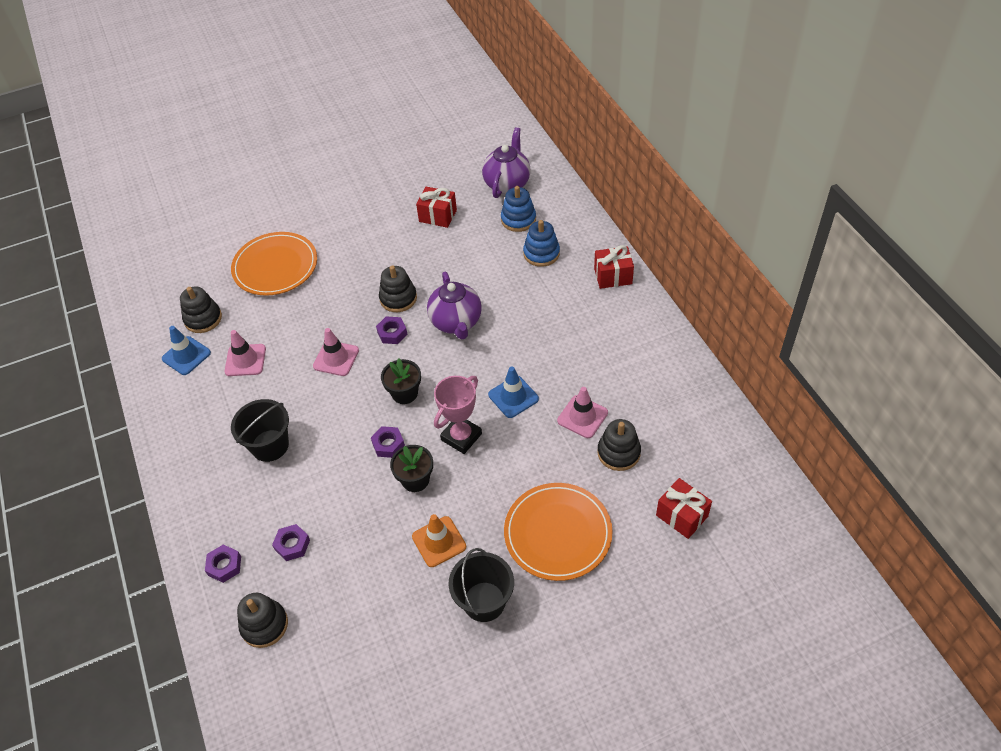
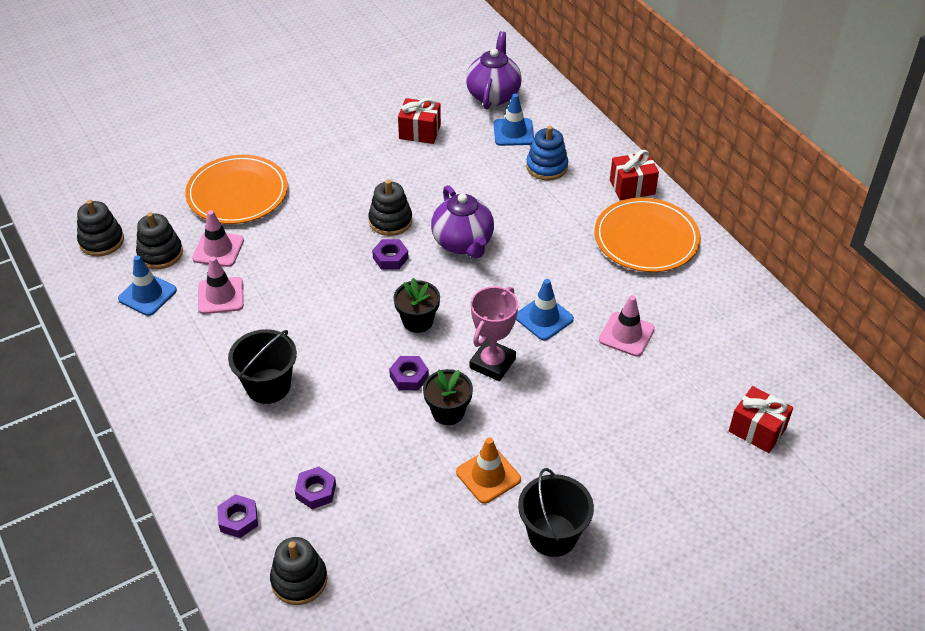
camera: 10 degrees left, 5 degrees down
(336, 358) = (329, 288): pink traffic cone -> pink traffic cone (218, 249)
(518, 219) = (513, 132): blue stacking toy -> blue traffic cone
(558, 533) = (622, 457): orange plate -> orange plate (646, 239)
(618, 453) = (674, 369): black stacking toy -> black stacking toy (101, 241)

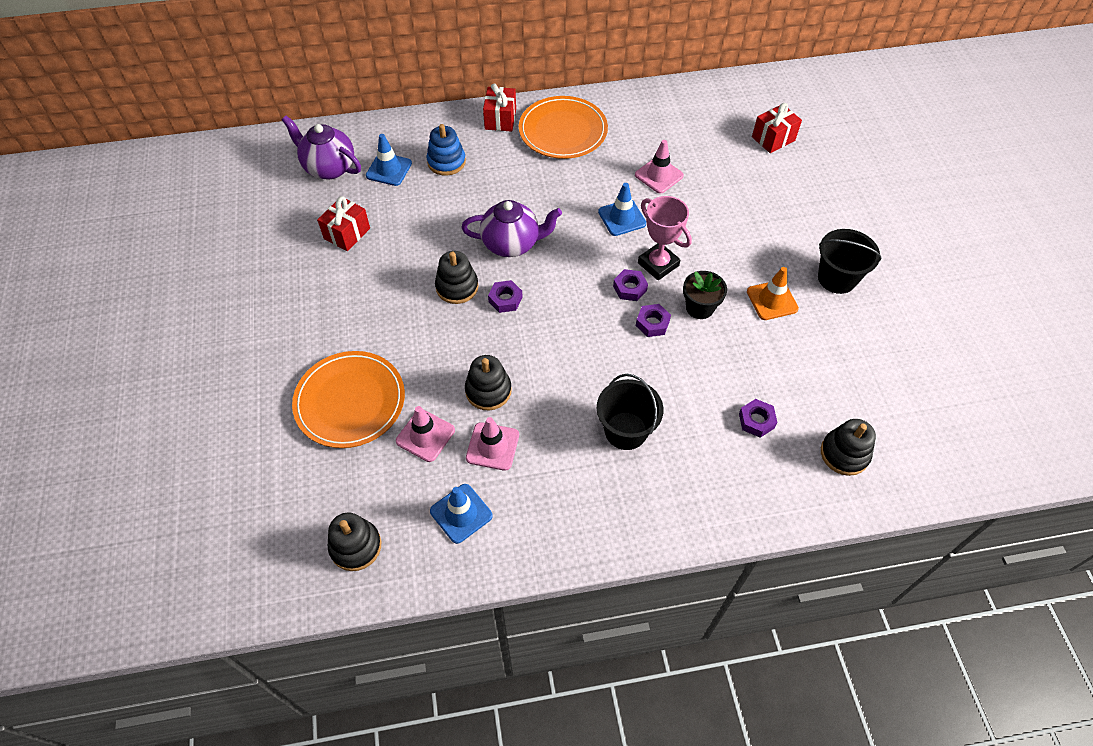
camera: 70 degrees left, 10 degrees up
(160, 253) = (405, 490): black stacking toy -> black stacking toy (488, 390)
(238, 519) = (772, 486): purple nut -> purple nut (630, 288)
(417, 321) = (591, 300): black flower pot -> none

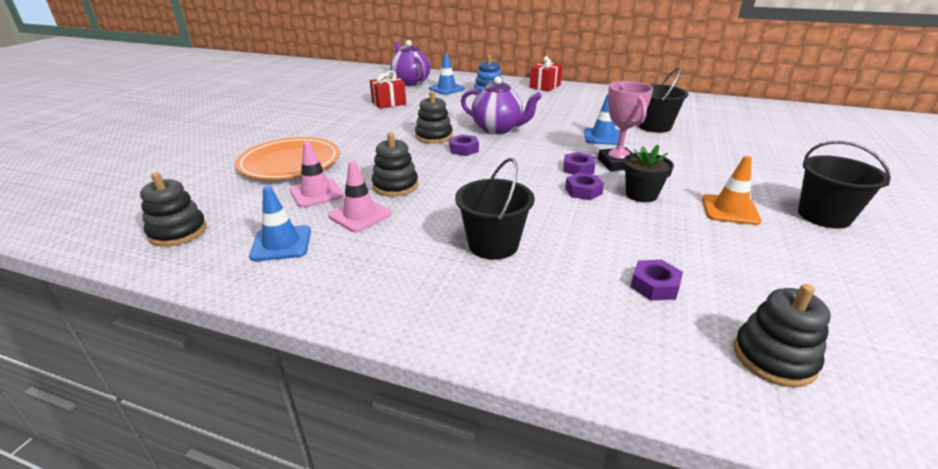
camera: 30 degrees right, 25 degrees down
(563, 131) = (588, 97): orange plate -> none
(659, 175) = (654, 126): pink traffic cone -> black bucket
(773, 139) = (783, 131): red gift -> none

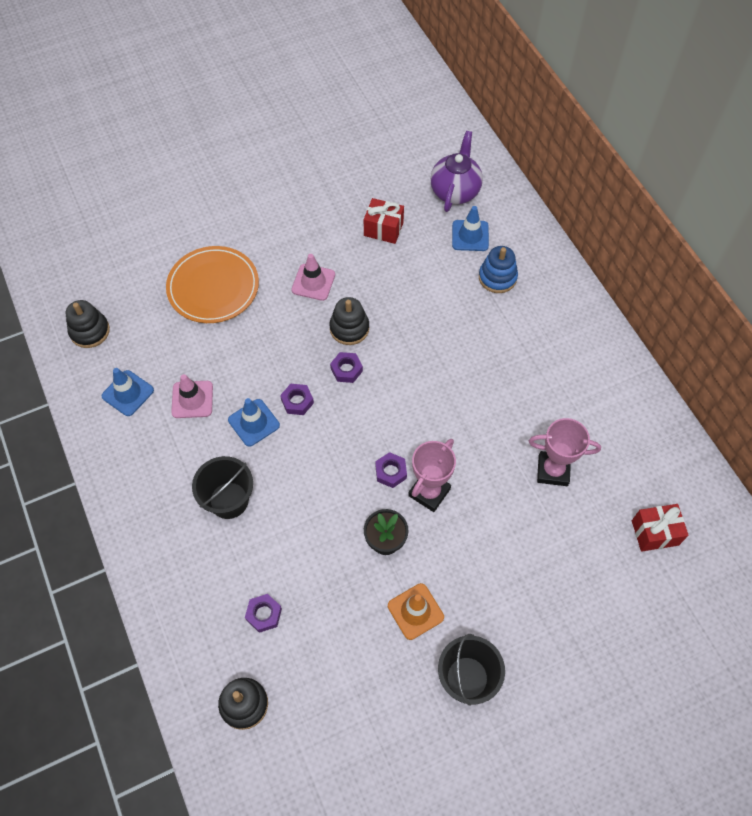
camera: 45 degrees right, 30 degrees up
(316, 193) = (193, 348): pink traffic cone -> pink traffic cone (313, 282)
(395, 186) = (246, 382): black stacking toy -> none
(498, 129) = (413, 358): purple teapot -> none
(545, 86) = (574, 306): red gift -> red gift (655, 533)
(583, 191) = (353, 500): purple nut -> purple nut (297, 401)
(603, 137) = (480, 446): blue traffic cone -> blue traffic cone (254, 422)
(654, 126) = (553, 470): black bucket -> pink trophy

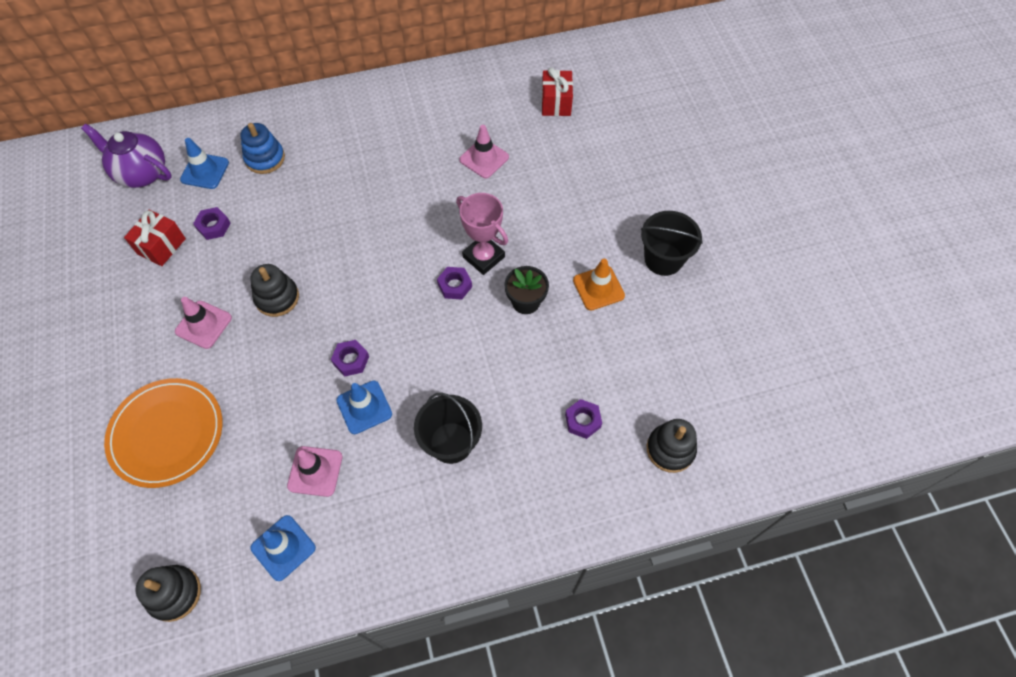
camera: 80 degrees left, 0 degrees up
(346, 370) = (327, 308): purple nut -> purple nut (213, 226)
(553, 470) = (484, 158): pink trophy -> pink traffic cone

